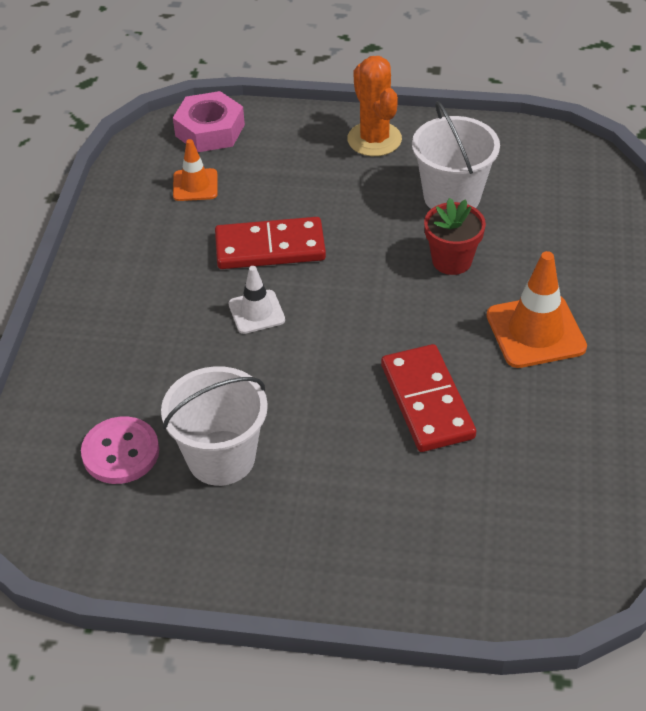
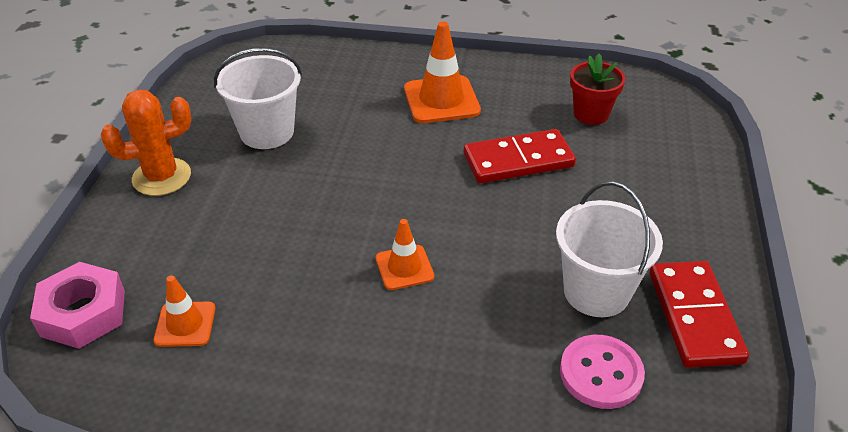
camera: 90 degrees left, 5 degrees down
(256, 312) = (404, 267): white traffic cone -> orange traffic cone
(270, 247) = (309, 257): red domino -> red domino (694, 316)
(452, 261) = (352, 137): red flower pot -> red flower pot (591, 114)

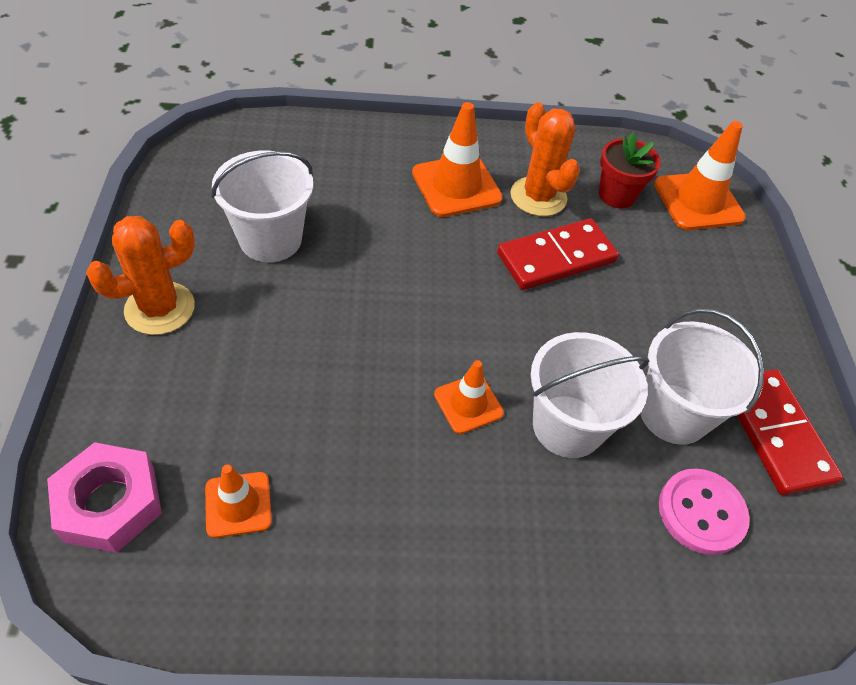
camera: 15 degrees left, 10 degrees up
(491, 292) = (567, 426): none -> white bucket
(515, 112) = (538, 197): none -> orange cactus
(670, 123) = (698, 201): none -> orange traffic cone

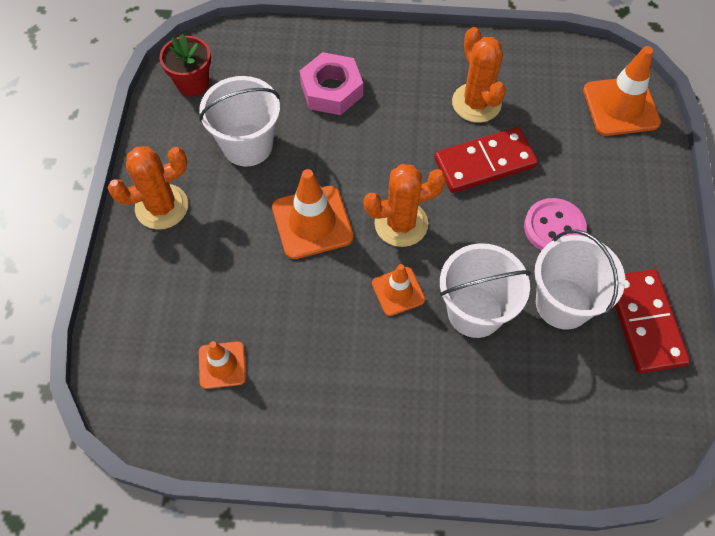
camera: 10 degrees right, 10 degrees up
(110, 503) = (132, 361): pink nut -> pink nut (331, 90)
(456, 186) = (405, 93): orange traffic cone -> orange traffic cone (312, 222)
(464, 325) = (401, 224): none -> orange cactus
(617, 195) = (547, 101): red flower pot -> red flower pot (193, 83)
(701, 512) = (571, 384): pink button -> pink button (554, 227)

